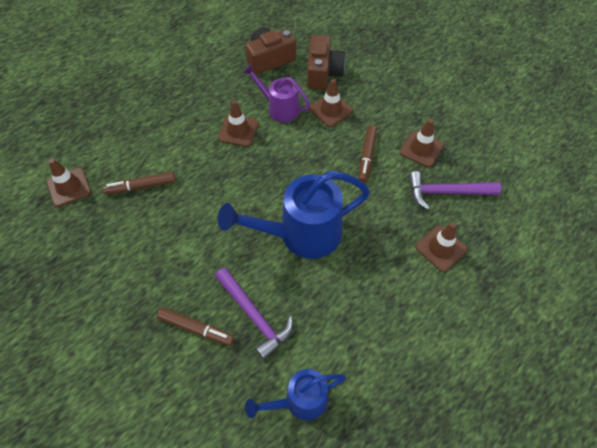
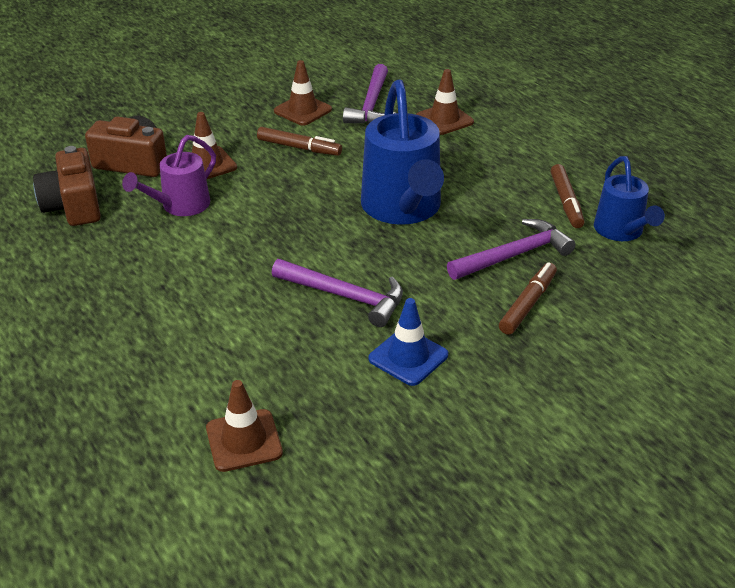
camera: 80 degrees left, 20 degrees down
(137, 258) = (408, 357): none -> blue traffic cone
(141, 186) = (274, 351): brown marker -> brown marker (566, 202)
(195, 214) = (345, 296): none -> purple hammer
(238, 131) = (205, 246): brown traffic cone -> none

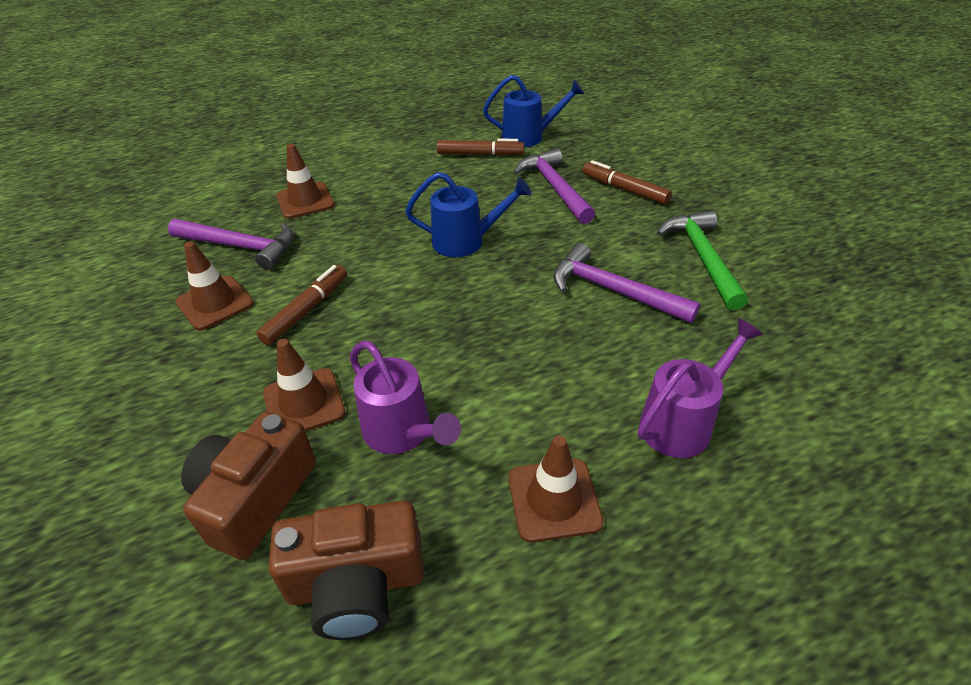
camera: 80 degrees left, 5 degrees up
(187, 332) = (683, 421): none -> purple watering can
(244, 440) = (849, 373): brown traffic cone -> brown traffic cone (554, 500)
(345, 296) = (613, 290): purple hammer -> purple hammer turned 90 degrees counterclockwise
(403, 209) = (466, 241): blue watering can -> blue watering can, size x0.58
(408, 357) = (702, 258): blue traffic cone -> green hammer

